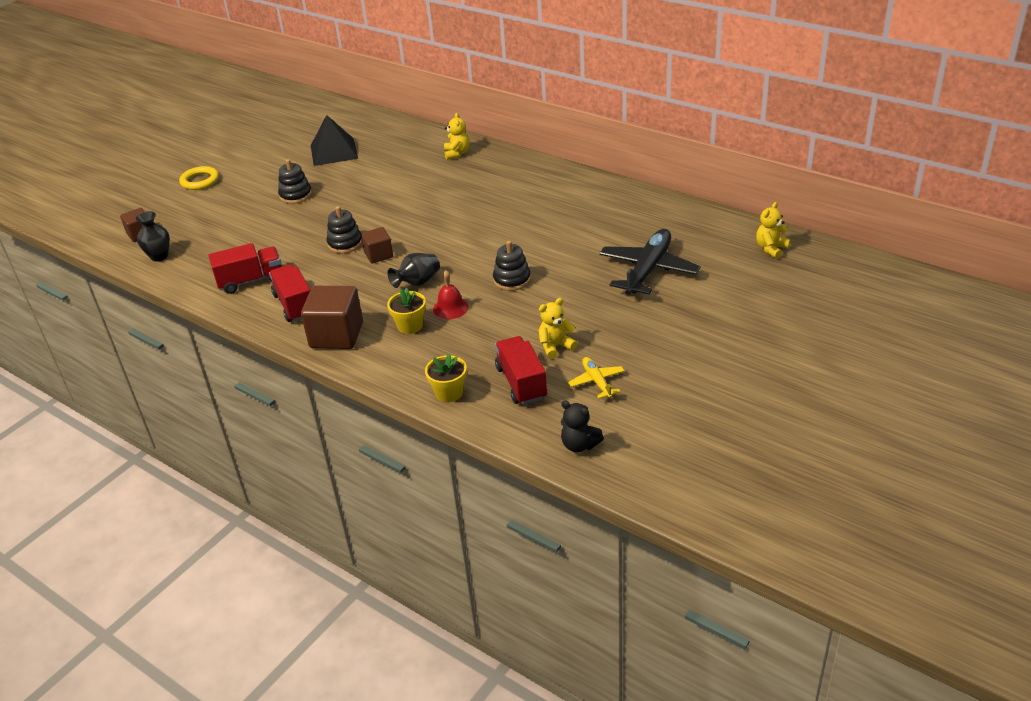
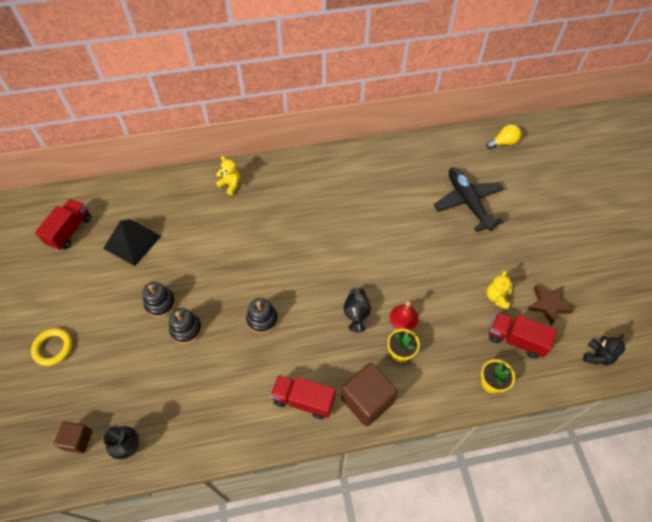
camera: 50 degrees left, 20 degrees up
(250, 281) = (240, 407): red truck -> red truck (70, 231)
(378, 255) = (299, 311): brown cube -> none
(512, 280) = (408, 266): black stacking toy -> black stacking toy (186, 329)
(579, 445) = (597, 356): black teddy bear -> black teddy bear turned 45 degrees counterclockwise
(597, 382) = (548, 305): yellow plane -> brown star
(771, 249) = (503, 143): yellow teddy bear -> yellow light bulb

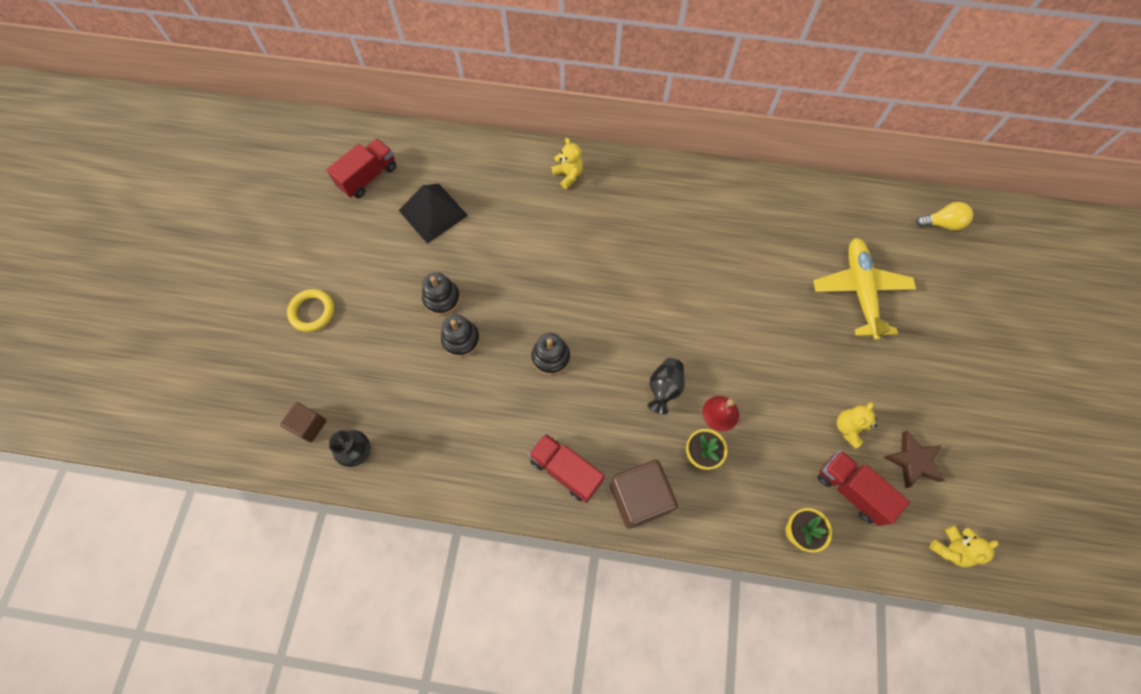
camera: 20 degrees right, 10 degrees up
(468, 203) = (860, 291): black plane -> yellow plane
(597, 356) = (950, 548): black teddy bear -> yellow teddy bear

